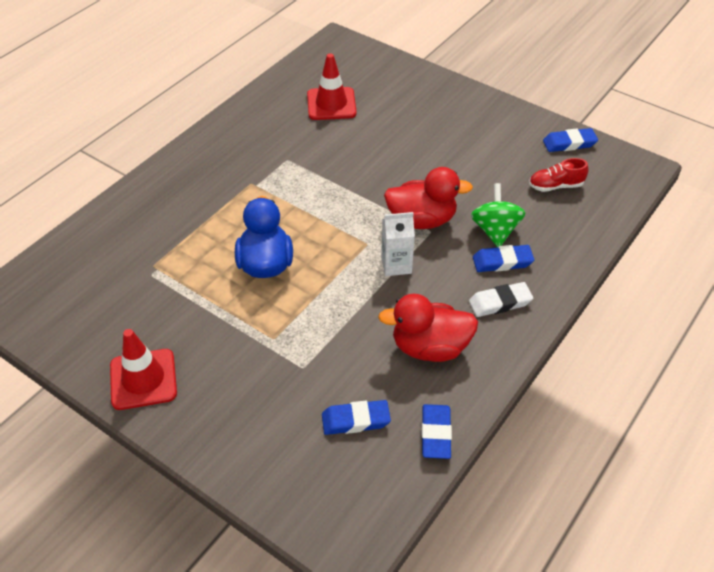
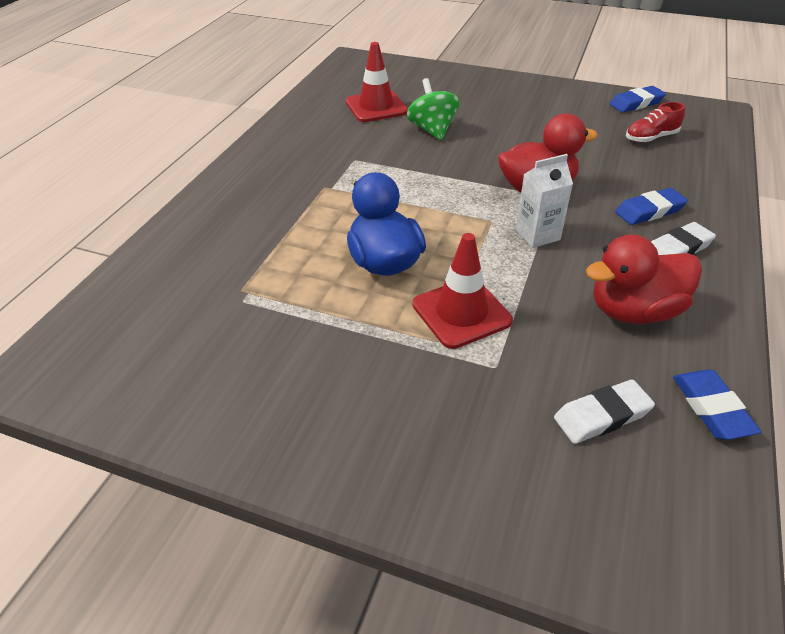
camera: 15 degrees left, 5 degrees down
(143, 379) = (285, 431): red traffic cone -> red traffic cone (461, 313)
(355, 420) = (602, 416): blue eraser -> white eraser
(495, 231) = (620, 185): green spinning top -> green spinning top (432, 130)

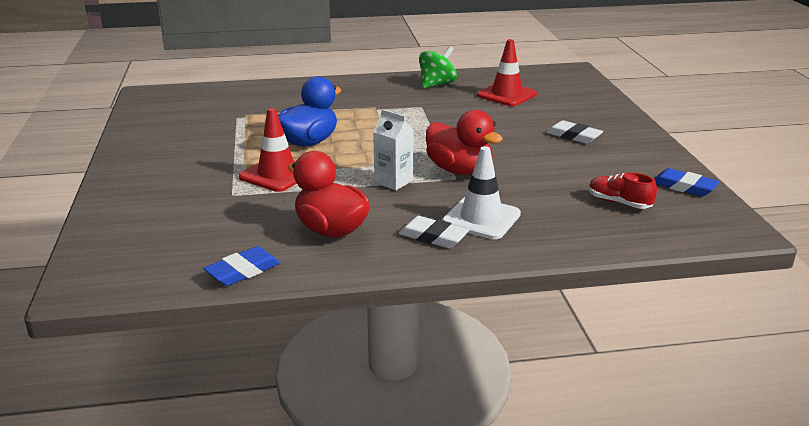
camera: 60 degrees right, 15 degrees down
(432, 130) = (499, 119): green spinning top -> green spinning top (437, 84)
(602, 416) = (209, 234): white eraser -> white eraser (573, 136)
(649, 211) = (481, 218): blue eraser -> white traffic cone

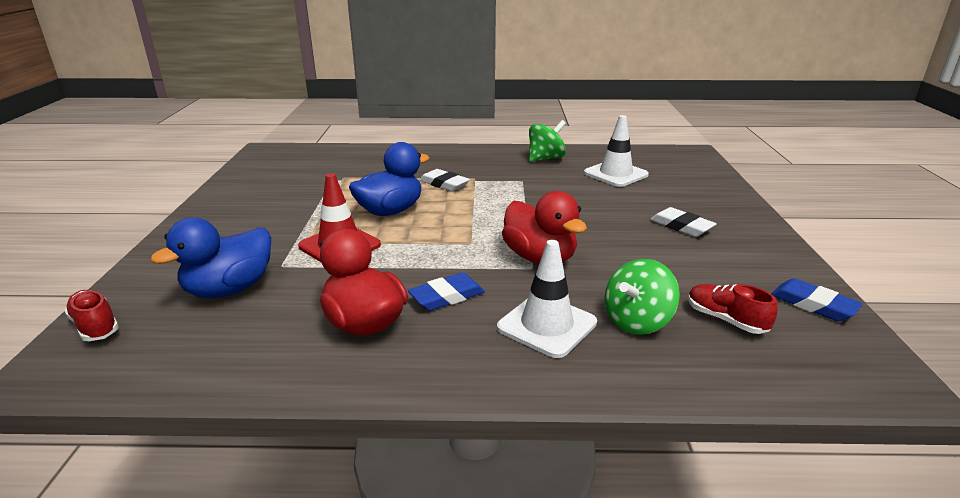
camera: 10 degrees right, 0 degrees up
(97, 253) = (95, 326): none -> red shoe
(197, 216) = (230, 289): none -> blue duck
(243, 271) = (235, 371): blue eraser -> blue eraser (447, 296)
(393, 181) = (460, 265): white carton -> none
(433, 237) = (480, 346): white eraser -> white eraser (444, 184)
(506, 95) = (615, 174): red traffic cone -> white traffic cone
(551, 210) = (637, 321): none -> green spinning top

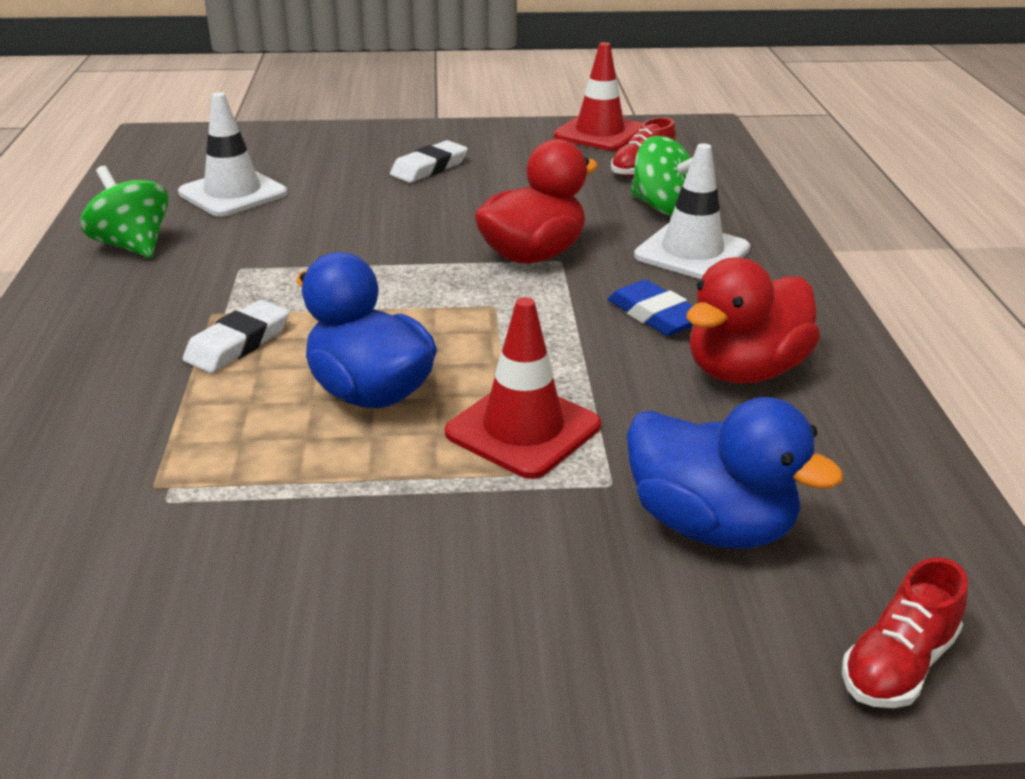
camera: 95 degrees left, 5 degrees up
(813, 305) = (599, 133): blue eraser -> red traffic cone

